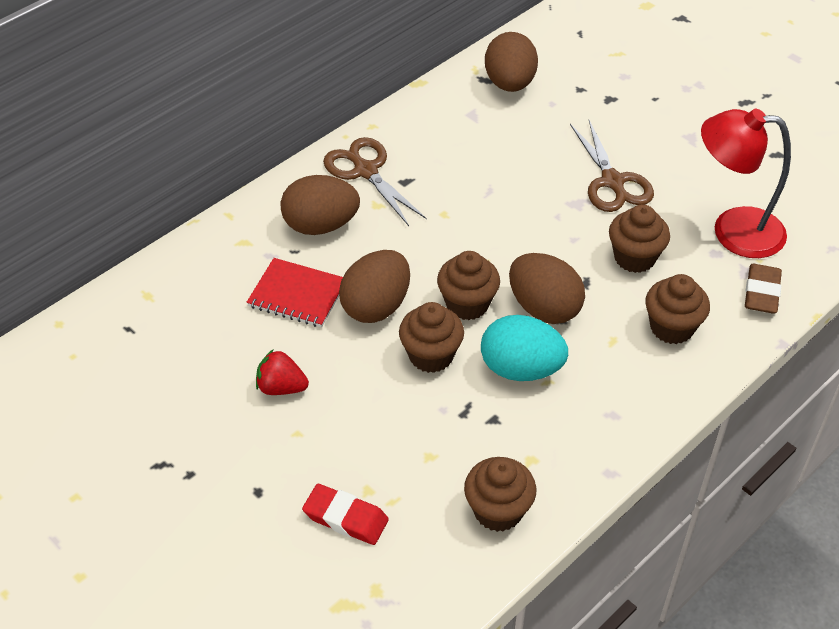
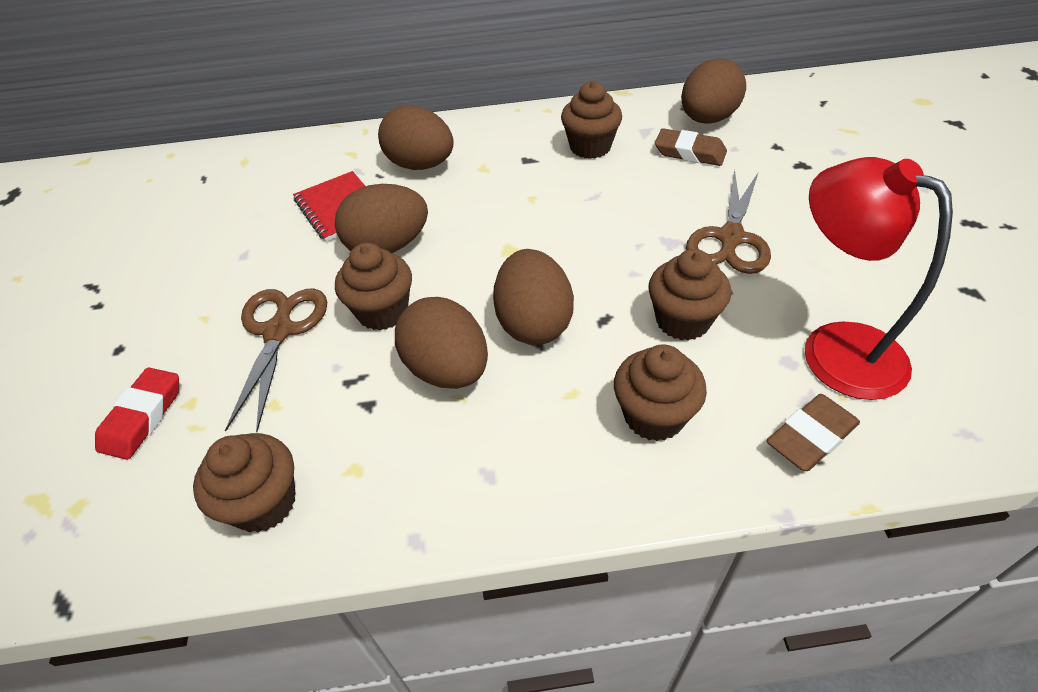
camera: 40 degrees right, 0 degrees up
(281, 387) = (240, 274): red strawberry -> none
(346, 518) = (143, 417): red eraser -> red eraser turned 45 degrees clockwise
(366, 171) = (503, 140): brown scissors -> brown scissors (279, 331)
(467, 304) = (466, 283): brown cupcake -> brown cupcake (590, 147)
(521, 369) = (447, 370): turquoise egg -> brown egg
(523, 121) = (689, 152): none -> brown eraser

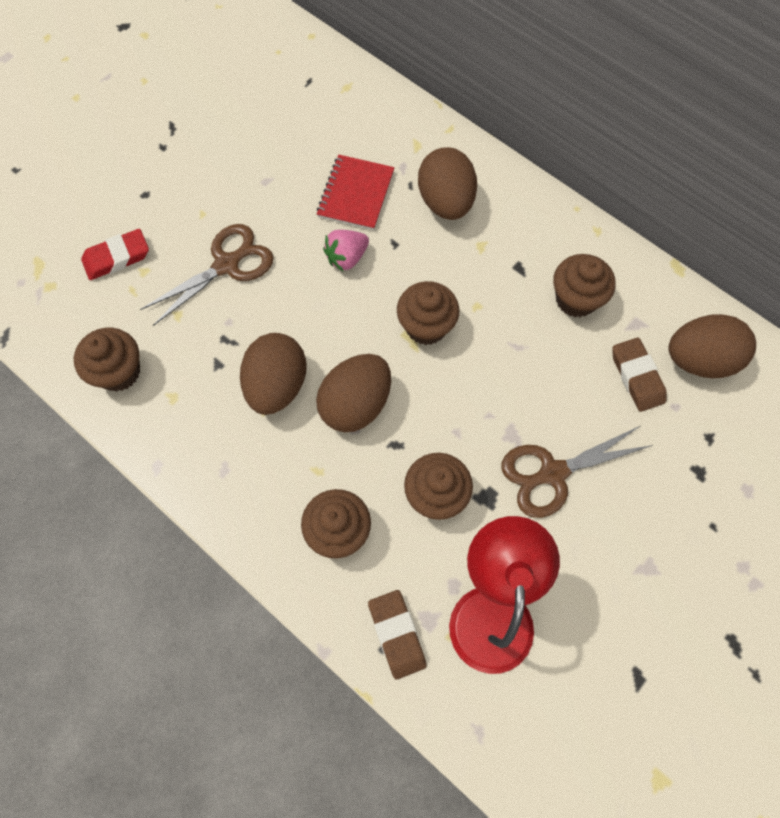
camera: 45 degrees right, 20 degrees up
(382, 311) = (290, 307): brown cupcake -> brown cupcake (426, 326)
(388, 246) = (347, 258): brown egg -> pink strawberry
(810, 436) = (397, 634): brown eraser -> brown eraser turned 60 degrees clockwise

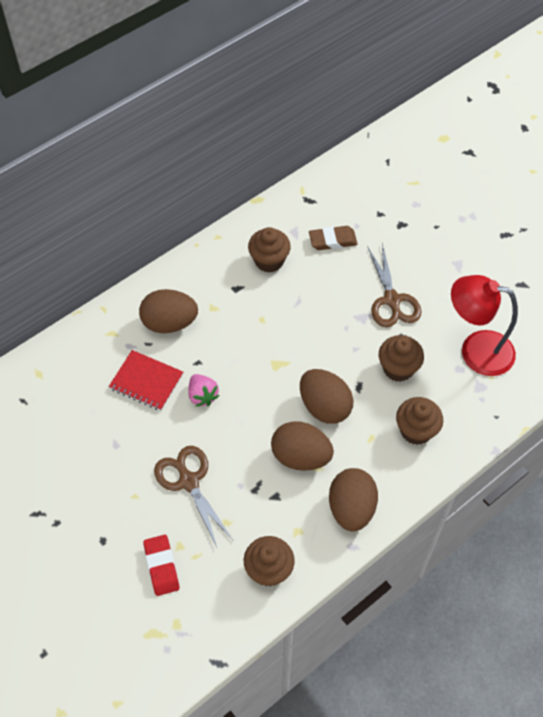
camera: 80 degrees left, 10 degrees down
(397, 634) = (487, 406): brown eraser -> none
(426, 326) = (271, 353): brown cupcake -> none
(699, 359) = (326, 205): brown egg -> brown egg (351, 508)

